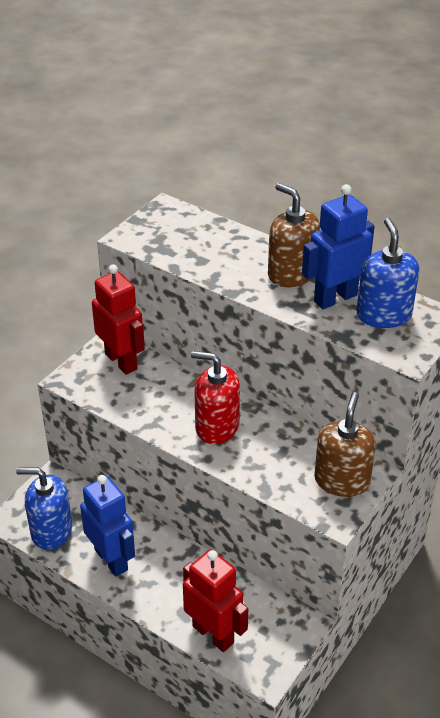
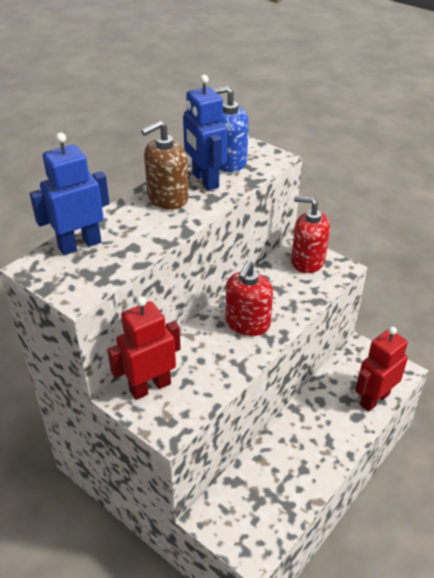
camera: 85 degrees left, 0 degrees up
(51, 531) = (271, 517): blue soap dispenser -> none
(112, 559) = (305, 466): blue robot -> blue robot (79, 245)
(342, 480) = (307, 261): brown soap dispenser -> red soap dispenser

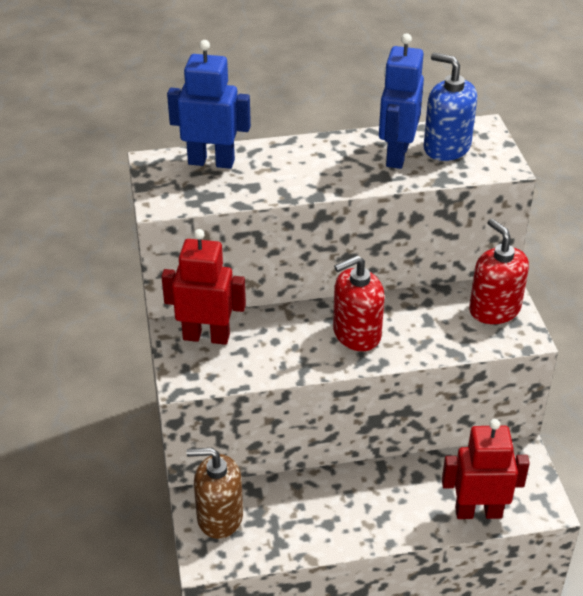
camera: 40 degrees right, 0 degrees up
(167, 198) = (338, 156): brown soap dispenser -> brown soap dispenser (219, 517)

